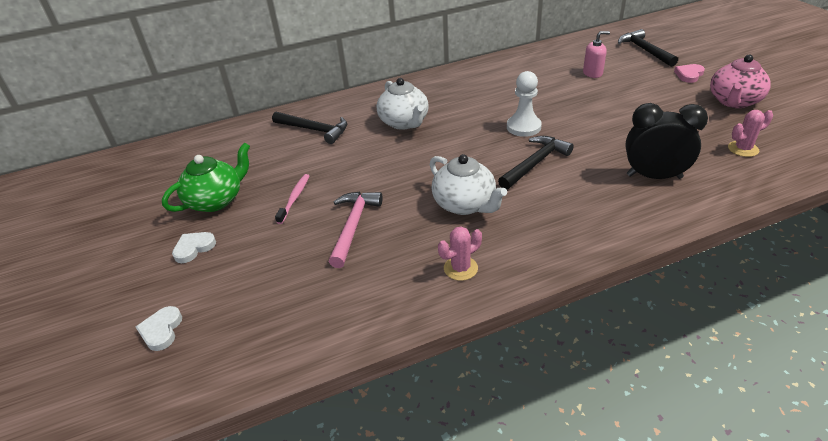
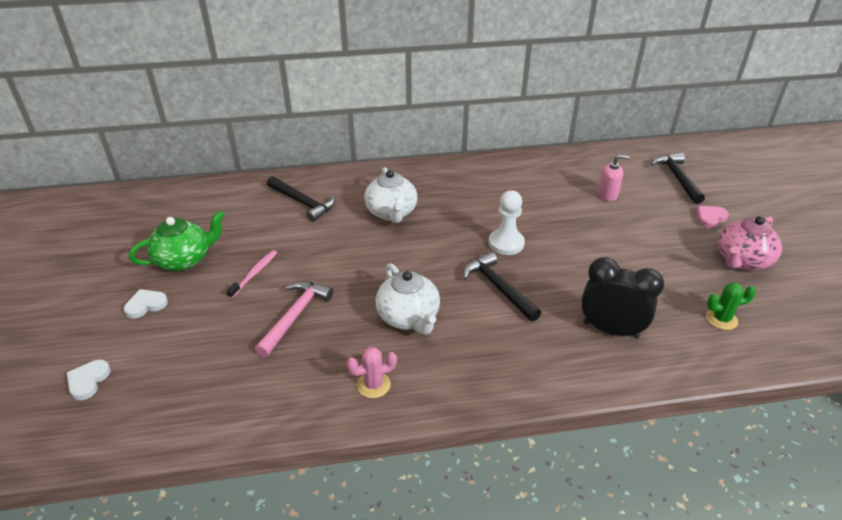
camera: 10 degrees right, 0 degrees up
(535, 163) = (498, 287): black hammer -> black hammer turned 90 degrees counterclockwise
(743, 149) = (721, 319): pink cactus -> green cactus

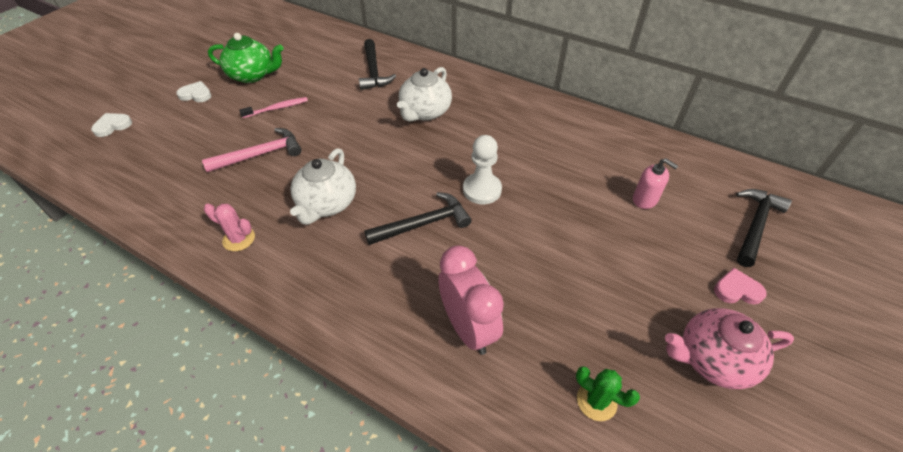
camera: 40 degrees right, 10 degrees up
(498, 287) = (424, 224): black hammer -> black hammer turned 60 degrees clockwise
(611, 329) = (468, 328): black clock -> pink clock

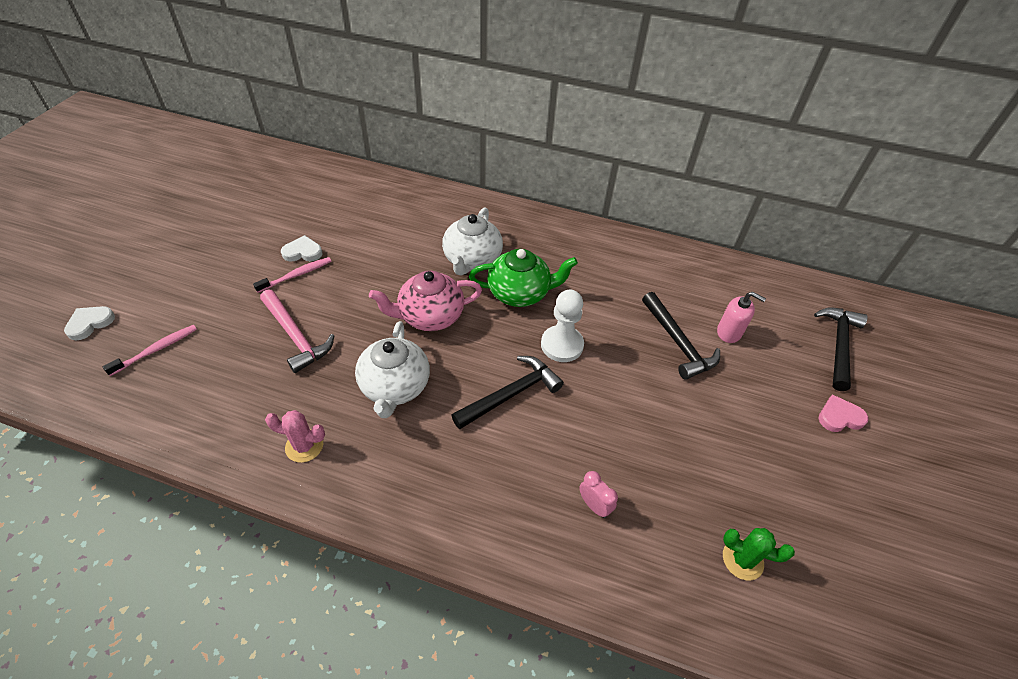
camera: 15 degrees left, 0 degrees up
(153, 151) = (156, 350): none -> pink toothbrush
(196, 94) = (187, 269): white heart -> white heart (302, 252)
(252, 75) = (251, 235): green teapot -> green teapot (520, 293)
(260, 154) = (295, 336): pink hammer -> pink hammer turned 90 degrees clockwise
(373, 71) = (397, 216): black hammer -> black hammer (678, 343)
(468, 328) = (594, 505): pink clock -> pink clock, size x0.45
(712, 359) = (836, 494): pink teapot -> pink teapot (430, 316)

